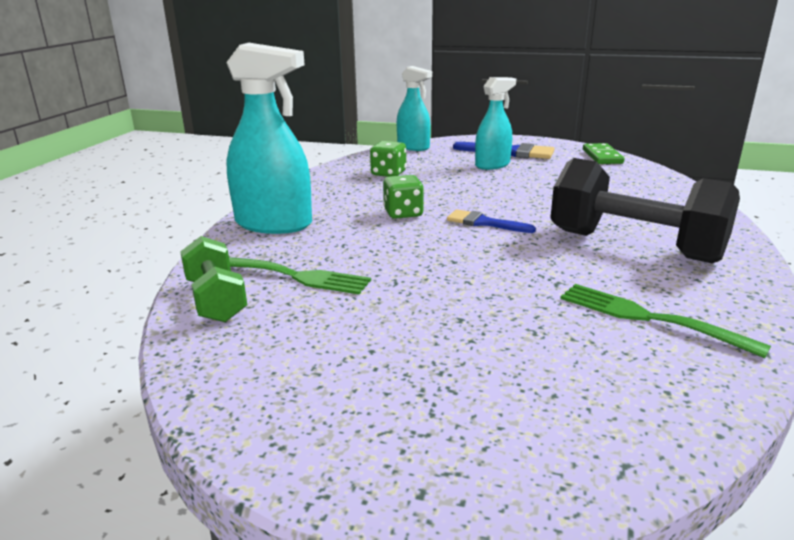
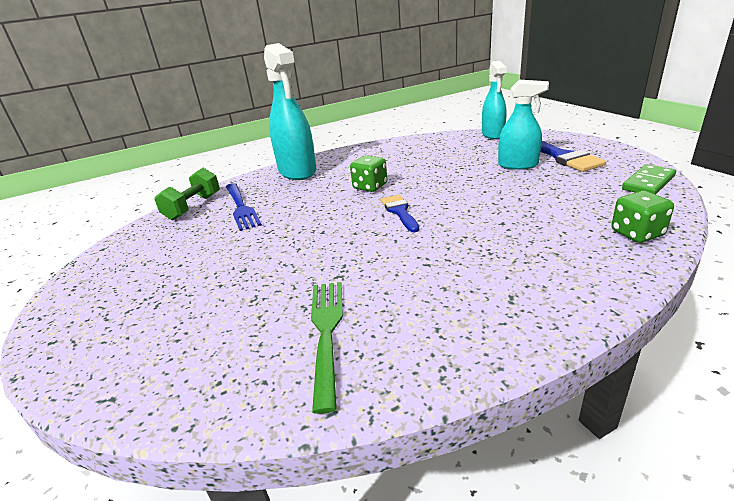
camera: 50 degrees right, 5 degrees up
(295, 276) = (241, 207): green fork -> blue fork
(388, 173) = (427, 153): green dice -> green dice (637, 233)
(634, 246) = (458, 276): black dumbbell -> none

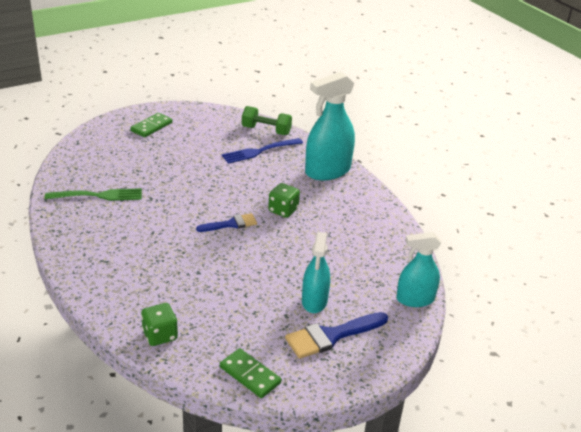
camera: 80 degrees right, 5 degrees up
(115, 301) = (151, 127): none -> green domino

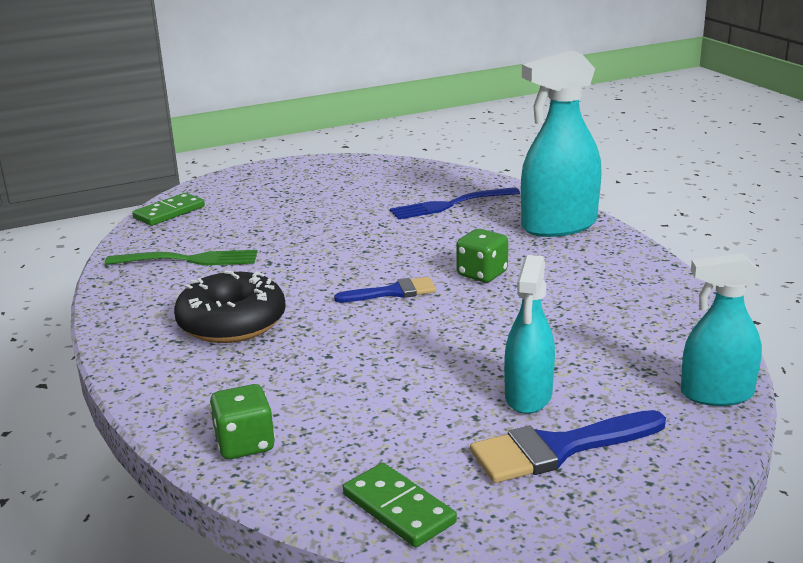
camera: 10 degrees right, 10 degrees down
(136, 247) = (232, 322): none -> black donut
(151, 127) = (288, 181): green domino -> green domino (169, 212)
(266, 130) = (463, 181): green dumbbell -> none

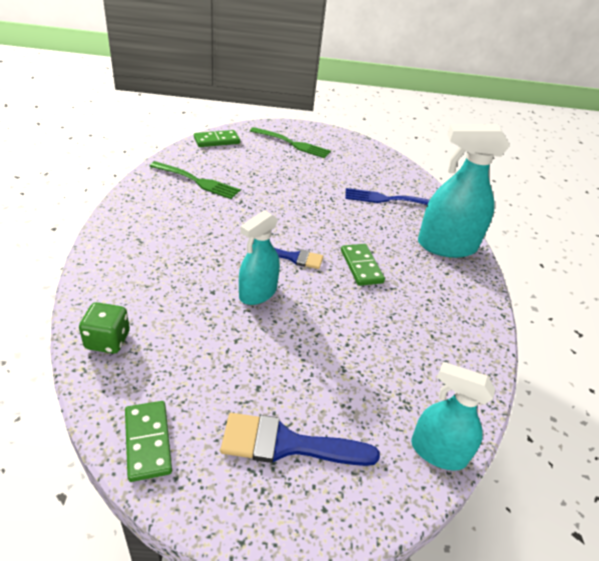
camera: 20 degrees right, 15 degrees up
(232, 322) = (180, 240): black donut -> none
(276, 187) = (292, 144): none -> green fork
(482, 274) = (361, 266): green dice -> green domino
(528, 396) = (306, 387): turquoise spray bottle -> turquoise spray bottle (257, 293)

